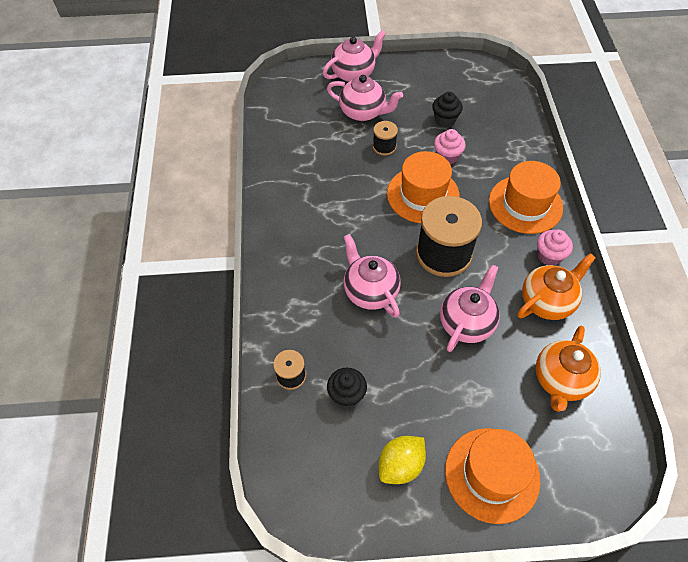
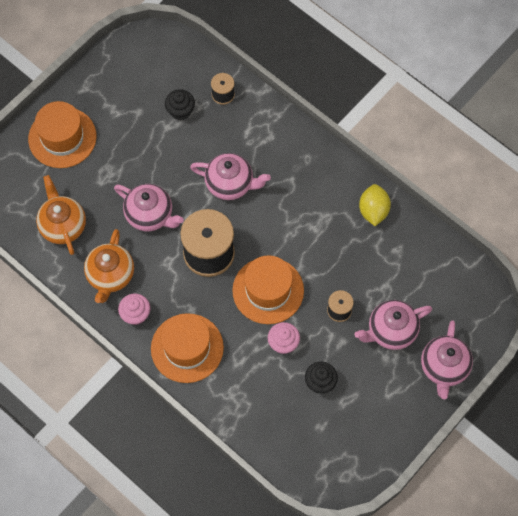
camera: 135 degrees right, 10 degrees up
(400, 465) = (115, 101): yellow lemon -> yellow lemon (373, 211)
(466, 323) = (150, 215): pink teapot -> pink teapot turned 45 degrees counterclockwise

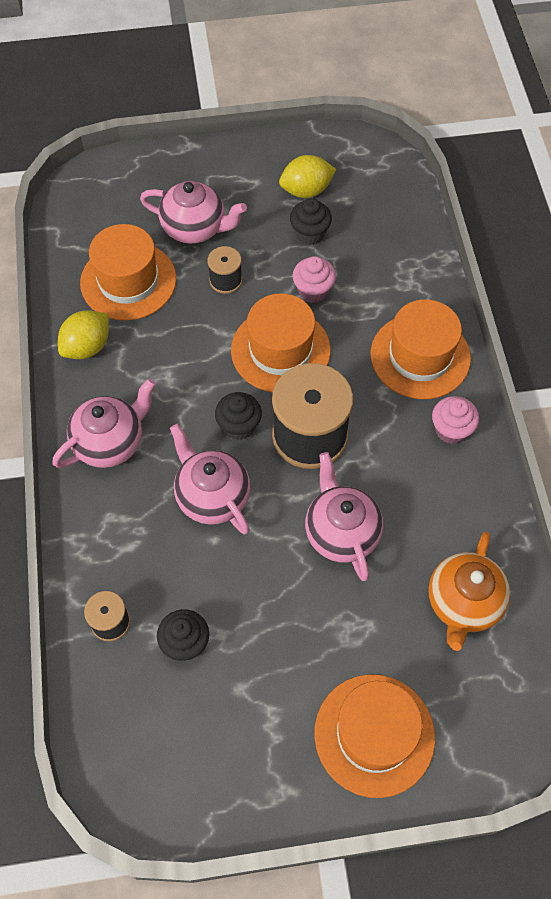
camera: 140 degrees left, 5 degrees down
(110, 275) = (447, 495): orange teapot -> none
(250, 230) = (239, 426): none -> black cupcake
(351, 414) = (306, 190): none -> yellow lemon
(393, 266) = (128, 281): none -> orange hat
(444, 367) = (179, 167): pink teapot -> pink teapot (110, 442)

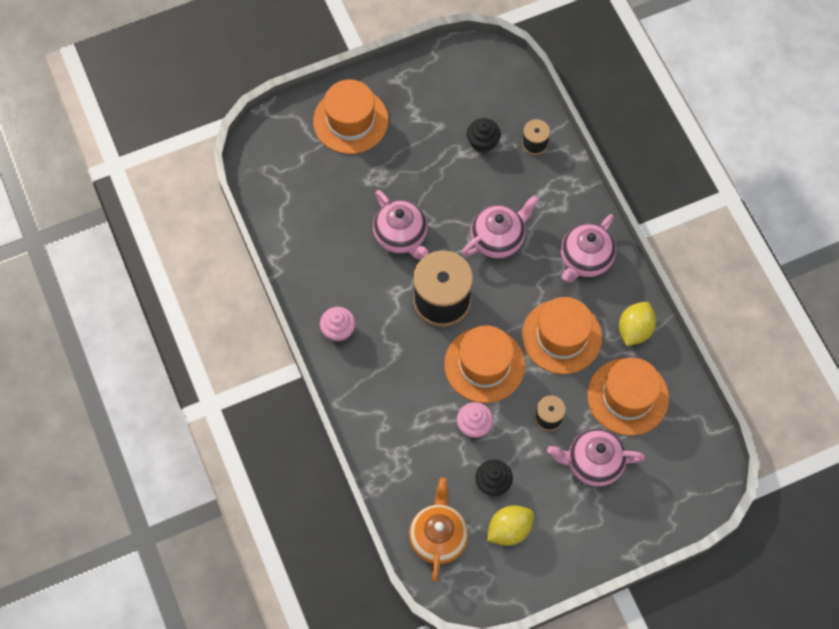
camera: 165 degrees right, 5 degrees up
(212, 496) = (498, 239): pink teapot -> pink teapot turned 75 degrees counterclockwise
(239, 426) = (496, 295): black cupcake -> none
(420, 356) = (374, 387): orange hat -> orange hat (561, 336)
(463, 603) = (309, 210): orange teapot -> orange teapot (438, 537)

